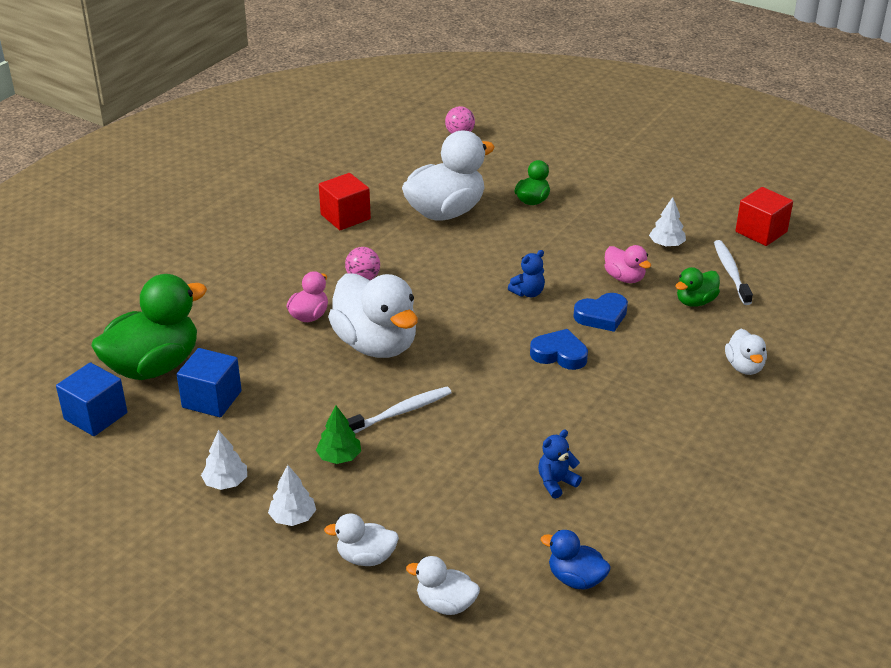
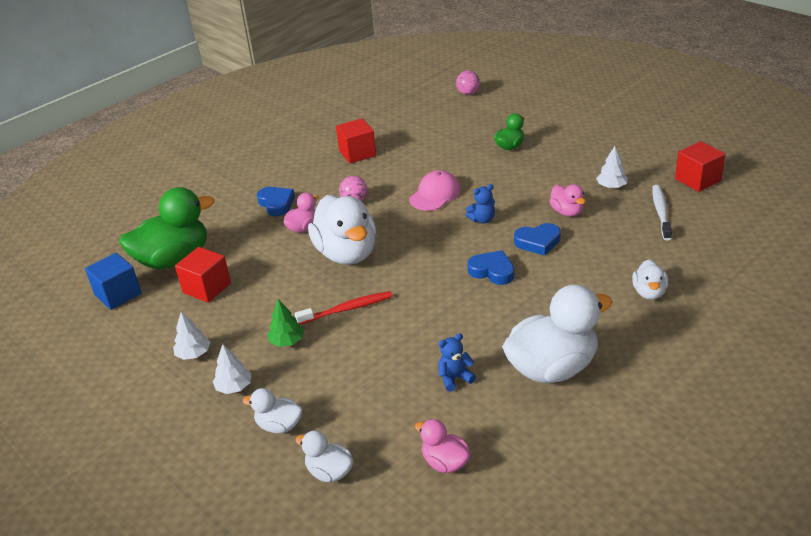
camera: 15 degrees right, 0 degrees up
(212, 399) = (207, 288): blue cube -> red cube
(263, 287) = (276, 204): none -> blue heart
(400, 412) = (347, 309): white toothbrush -> red toothbrush
(445, 212) = (437, 153): white duck -> white duck (552, 368)
(460, 264) = (435, 194): none -> pink cap
(575, 579) = (445, 462): blue duck -> pink duck
(695, 301) = (622, 235): green duck -> none

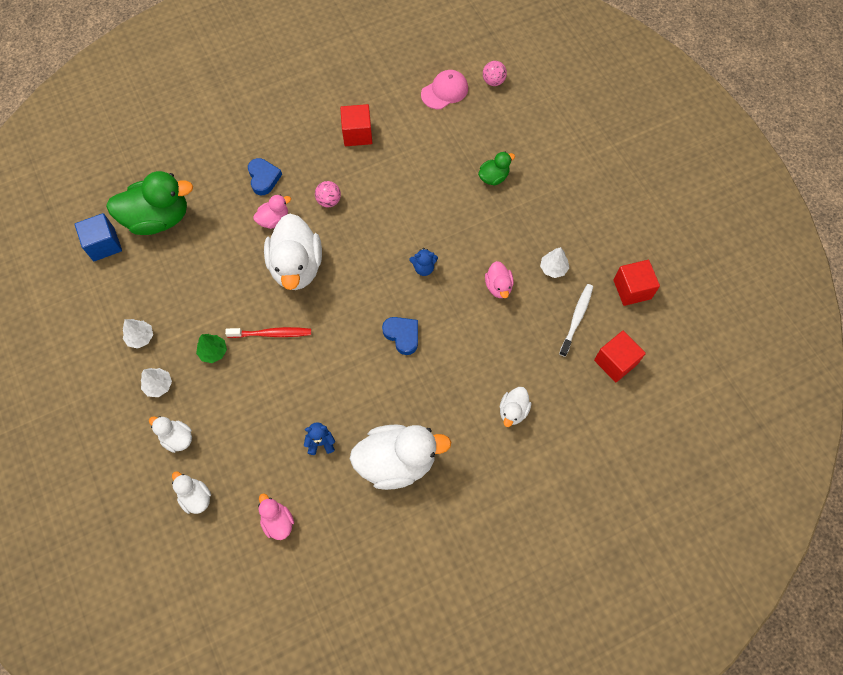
camera: 15 degrees right, 30 degrees up
(207, 288) = (173, 264): red cube -> red cube (615, 362)
(435, 194) = (399, 218): pink cap -> pink cap (444, 91)
(538, 242) = (455, 315): blue heart -> none

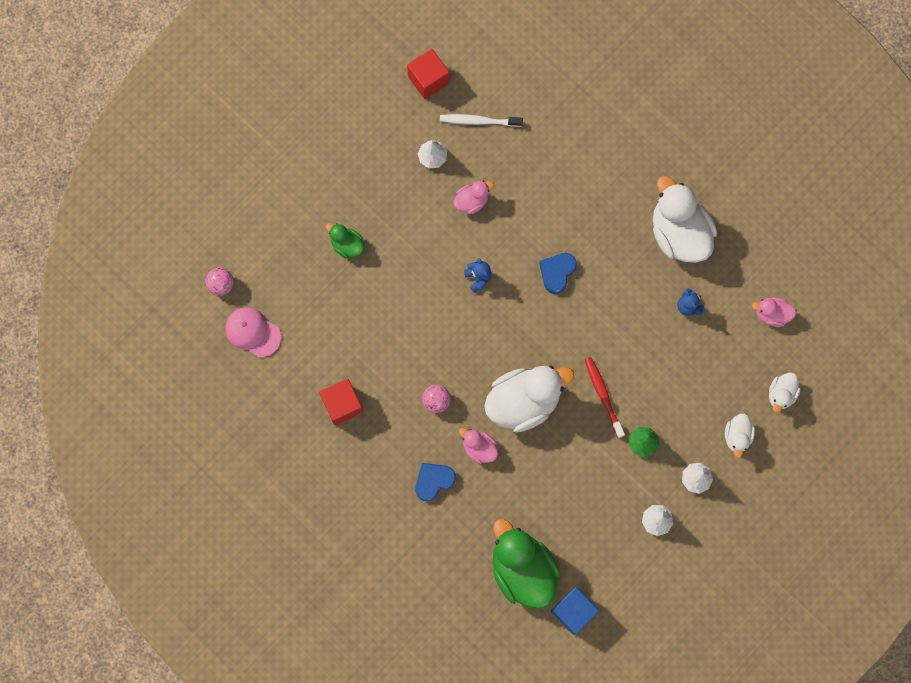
camera: 110 degrees left, 10 degrees up
(278, 521) = (771, 314): pink duck -> pink duck turned 60 degrees clockwise
(513, 411) = (592, 150): white duck -> none
(615, 362) = (510, 76): red cube -> none

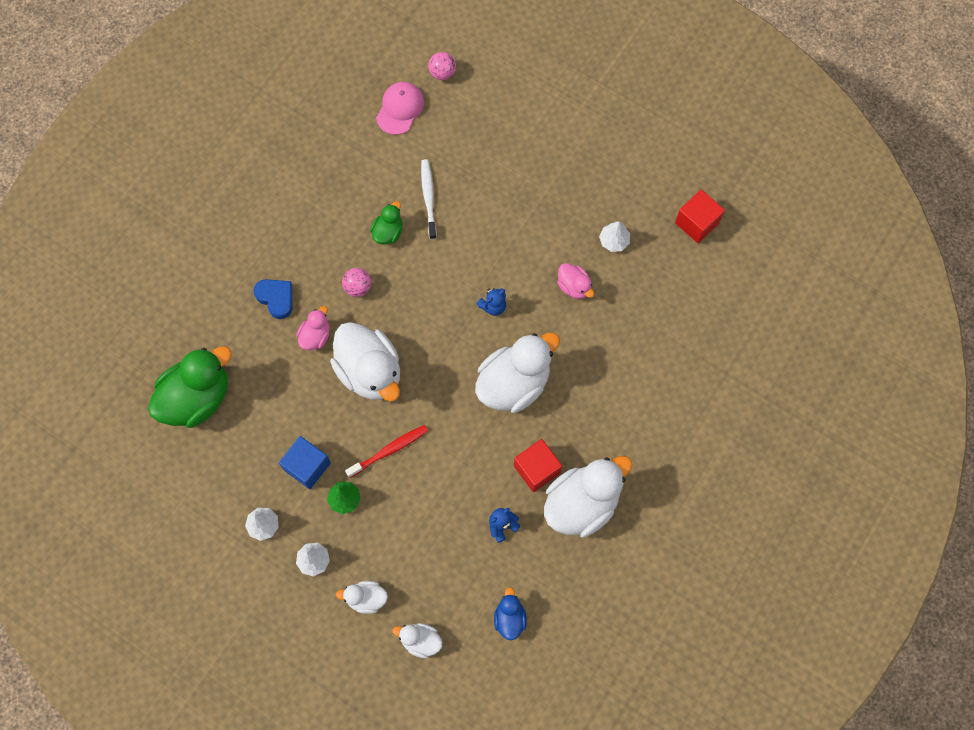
camera: 80 degrees right, 5 degrees down
(342, 404) = (341, 201): red cube -> red cube (536, 469)
(347, 245) = (504, 177): green duck -> green duck (388, 232)
(478, 121) = (663, 279): white toothbrush -> white toothbrush (428, 198)
(557, 273) = (514, 383): blue heart -> white duck
(573, 611) = (159, 455): blue cube -> blue cube (307, 466)
(771, 314) = (509, 618): pink duck -> blue duck

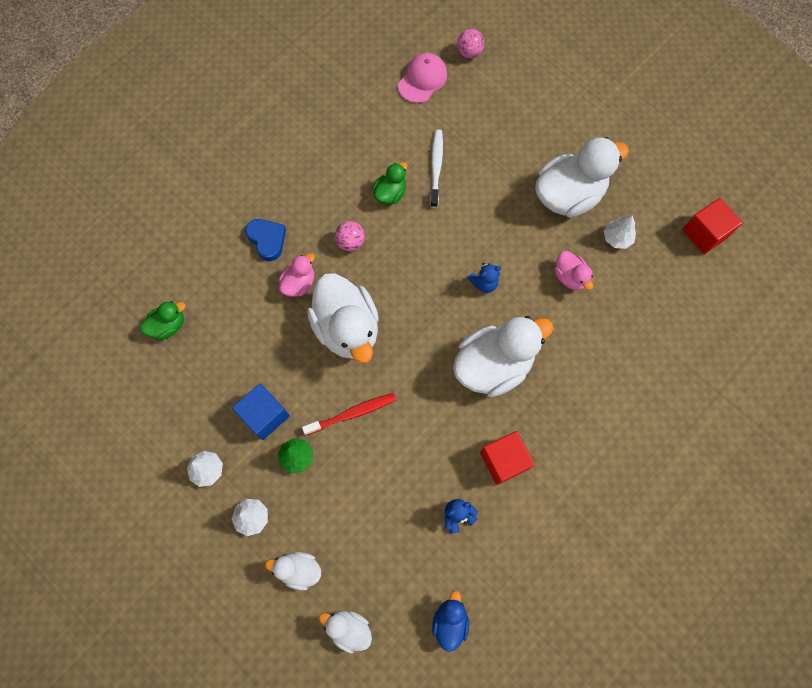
camera: 10 degrees right, 0 degrees up
(197, 398) = (168, 326): green duck -> green duck, size x0.49
(582, 503) = (547, 506): white duck -> white duck (568, 196)

